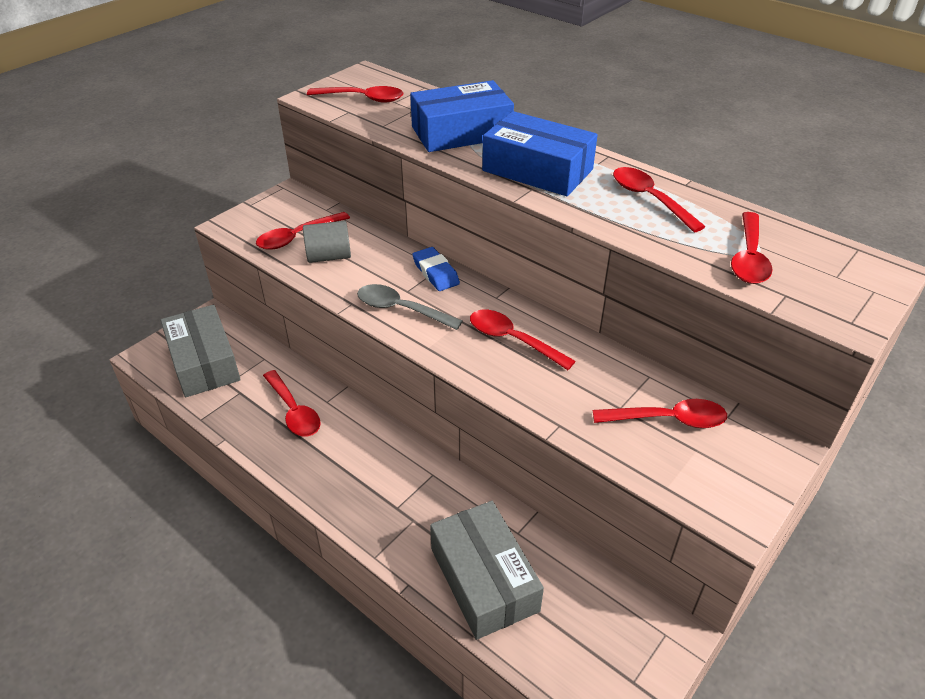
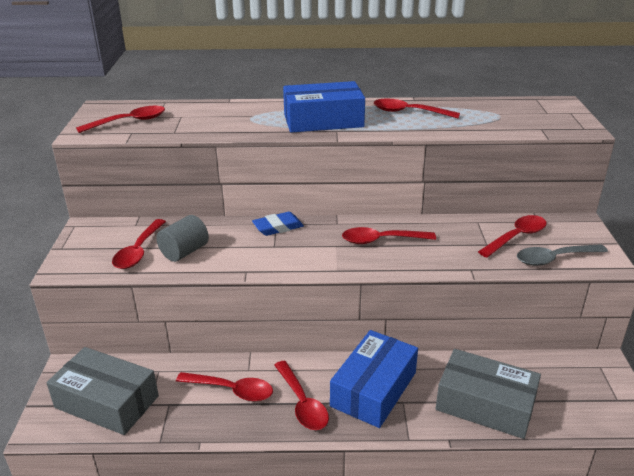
camera: 40 degrees left, 10 degrees down
(401, 309) = (286, 258): grey spoon -> grey spoon (554, 259)
(435, 273) = (278, 227): blue eraser -> blue eraser turned 45 degrees counterclockwise
(461, 132) = (239, 118): blue box -> blue box (374, 389)
(749, 258) = (500, 120): red spoon -> red spoon (302, 403)

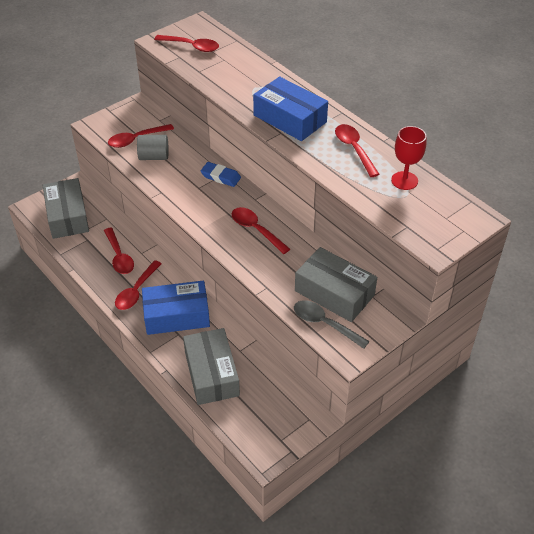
camera: 50 degrees right, 15 degrees up
(479, 110) = (404, 180): none -> red goblet
(516, 237) = (334, 293): red spoon -> grey box

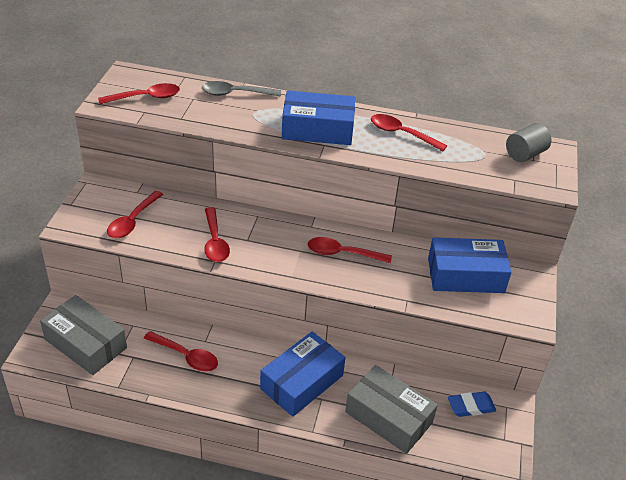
camera: 40 degrees left, 5 degrees down
(136, 291) = (239, 381): red spoon -> red spoon (215, 242)
(154, 157) = (170, 230): grey cylinder -> grey cylinder (525, 154)
(220, 177) = (257, 220): blue eraser -> blue eraser (471, 406)
(324, 324) = (486, 306): grey spoon -> grey spoon (235, 93)
(334, 293) = (465, 275): grey box -> blue box
(404, 180) = (470, 143): red goblet -> none

